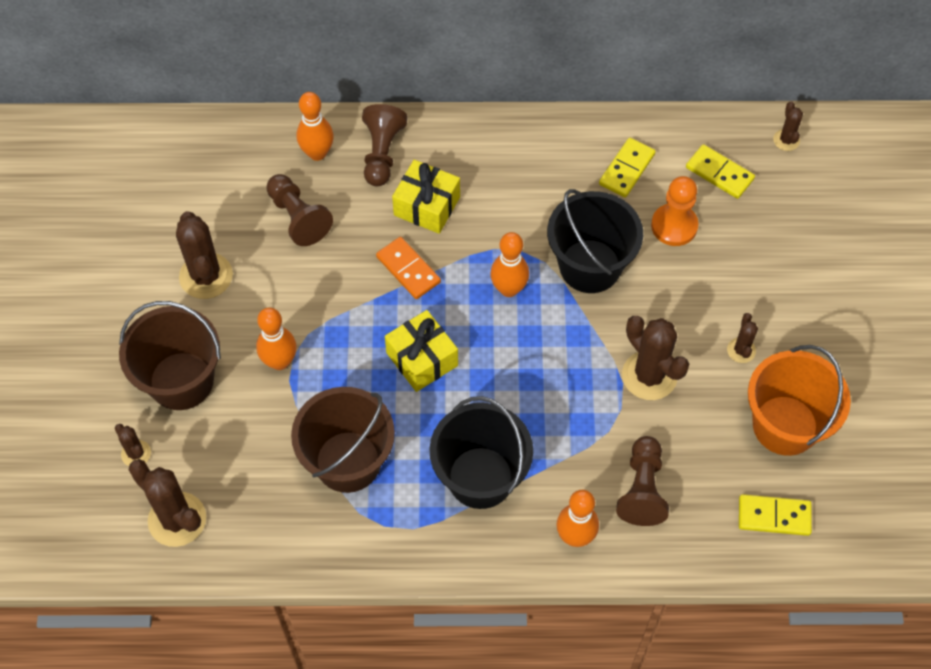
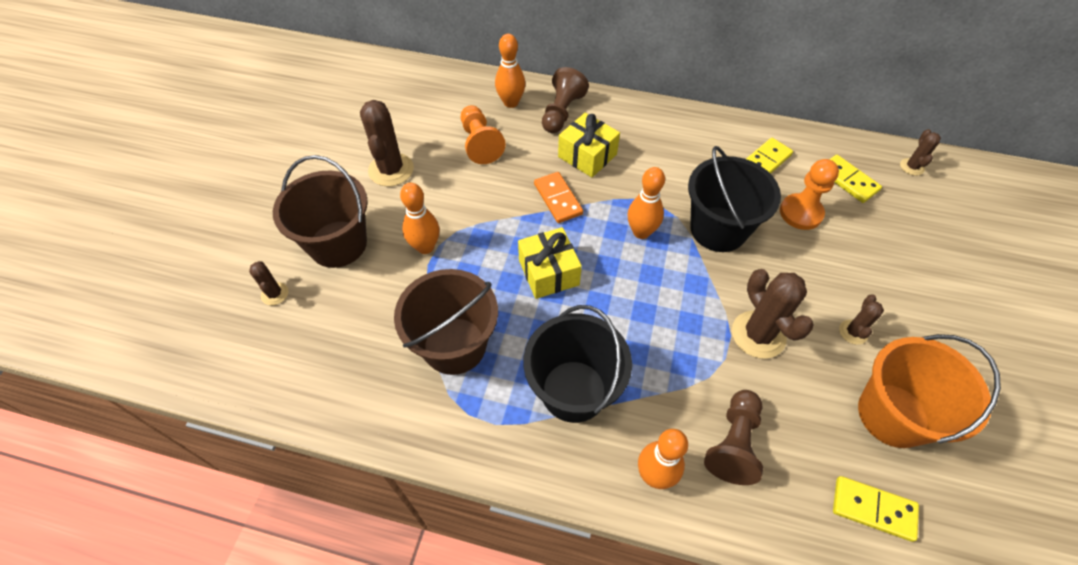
camera: 15 degrees right, 5 degrees down
(177, 519) = (284, 360): brown cactus -> none
(298, 217) = (480, 143): brown pawn -> orange pawn

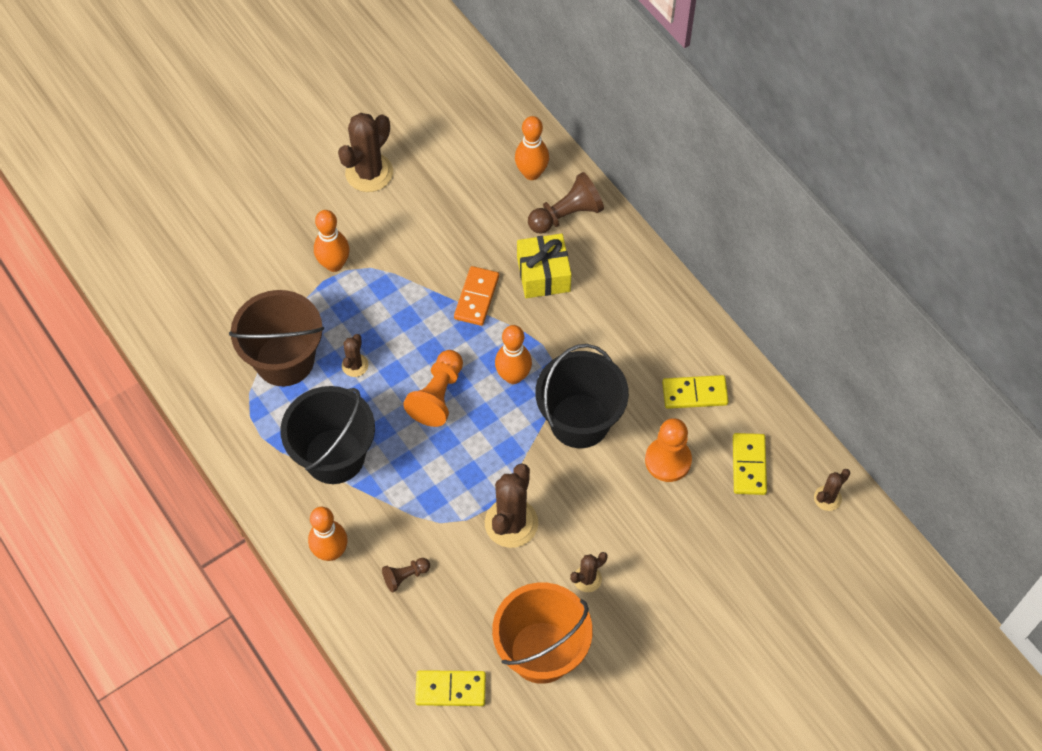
camera: 40 degrees right, 5 degrees up
(275, 294) = (197, 225): brown cactus -> brown cactus (355, 365)
(338, 244) = (273, 214): brown bucket -> none
(480, 143) = (464, 197): orange pawn -> orange pawn (437, 395)
(548, 272) = (405, 355): yellow gift -> none
(733, 443) = (405, 576): brown pawn -> brown pawn, size x0.56
(873, 509) = (450, 689): yellow domino -> yellow domino turned 60 degrees counterclockwise

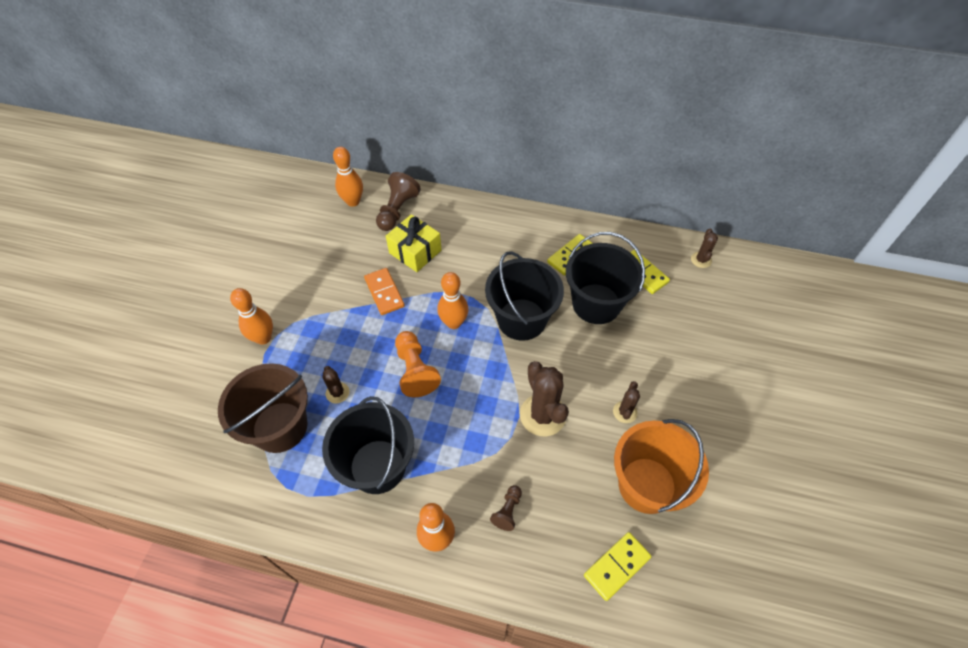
camera: 40 degrees left, 5 degrees down
(369, 173) = (240, 266): brown cactus -> none
(668, 460) = (596, 304): orange pawn -> black bucket

